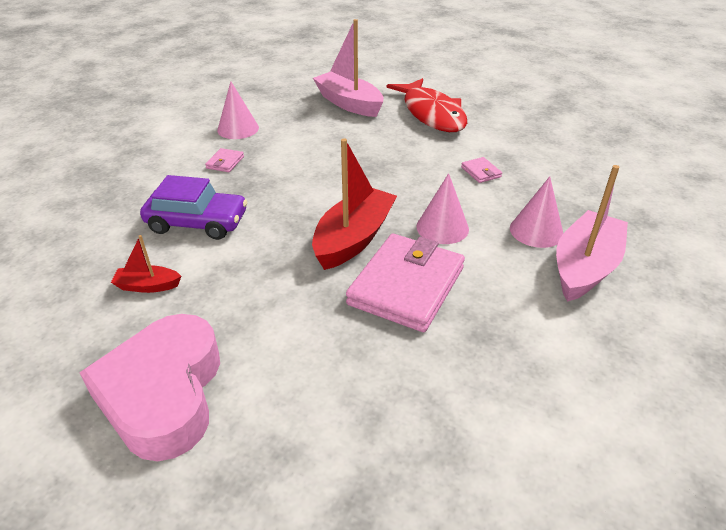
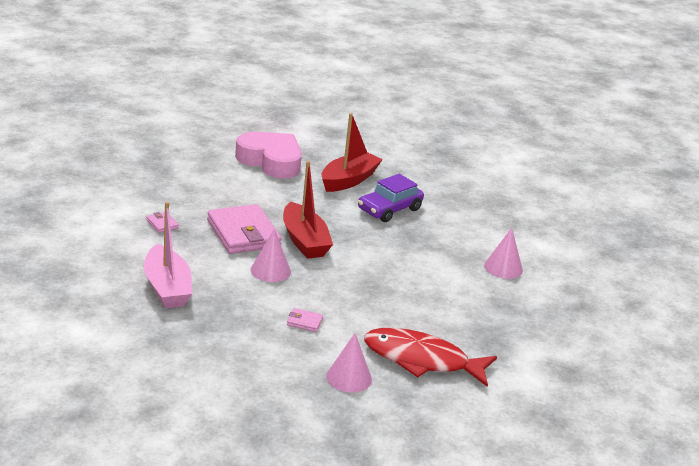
camera: 125 degrees right, 10 degrees down
(148, 286) = (349, 180): red boat -> red boat, size x2.02
(225, 162) = (454, 243): pink wallet -> pink wallet (162, 224)
(349, 103) = (493, 333): pink boat -> none
(536, 231) = (217, 296): pink cone -> pink cone (349, 377)

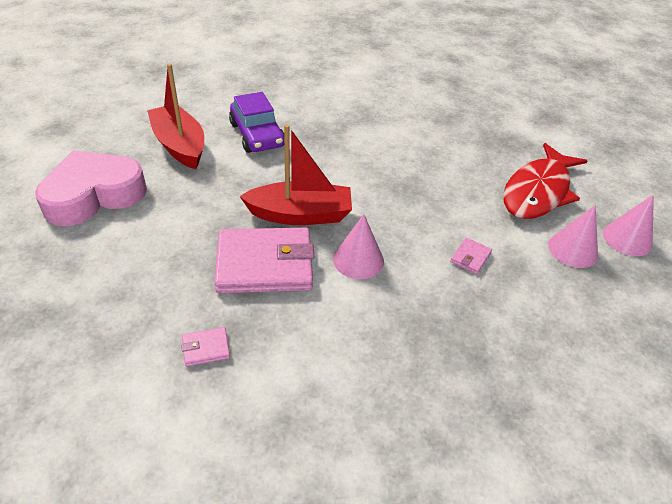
camera: 70 degrees left, 15 degrees up
(167, 288) = (380, 378): pink boat -> none
(503, 268) = (387, 100): pink cone -> pink cone (627, 239)

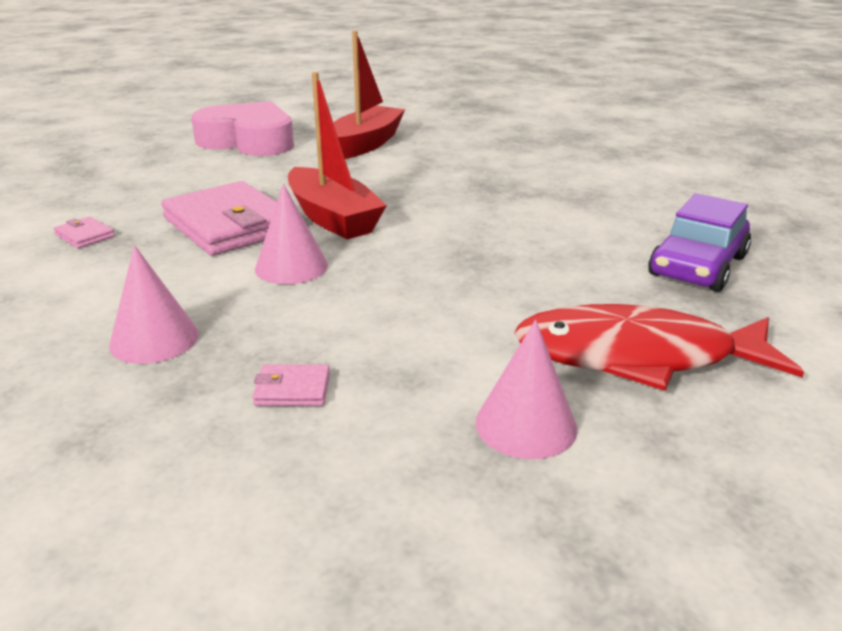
camera: 60 degrees right, 15 degrees down
(257, 135) = (439, 164): purple car -> purple car (697, 266)
(470, 257) = (385, 336): pink wallet -> pink wallet (292, 389)
(627, 239) = (652, 486): pink cone -> pink cone (154, 339)

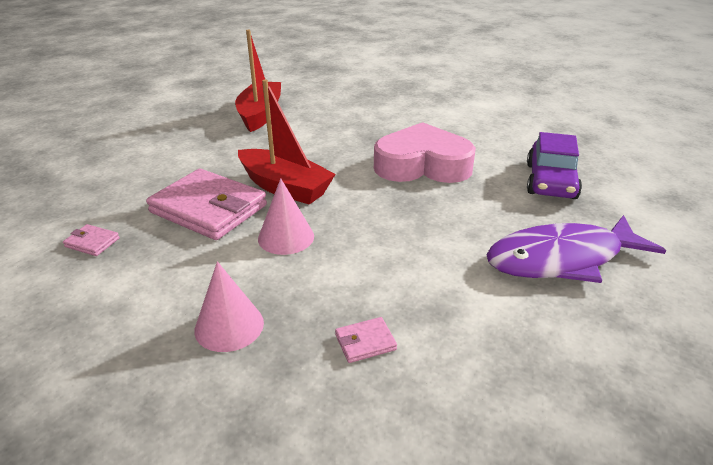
camera: 20 degrees left, 5 degrees up
(249, 141) = (163, 125): pink heart -> pink heart (422, 165)
(526, 425) = (533, 328): pink cone -> none
(637, 356) = (562, 259): red fish -> purple fish

